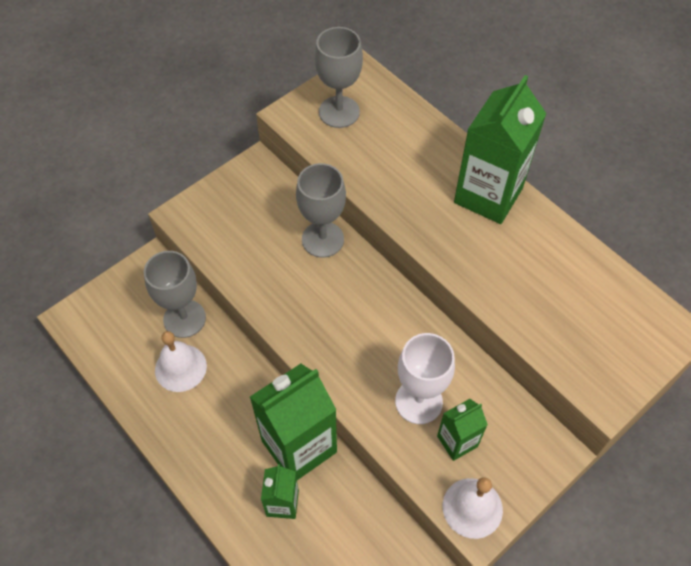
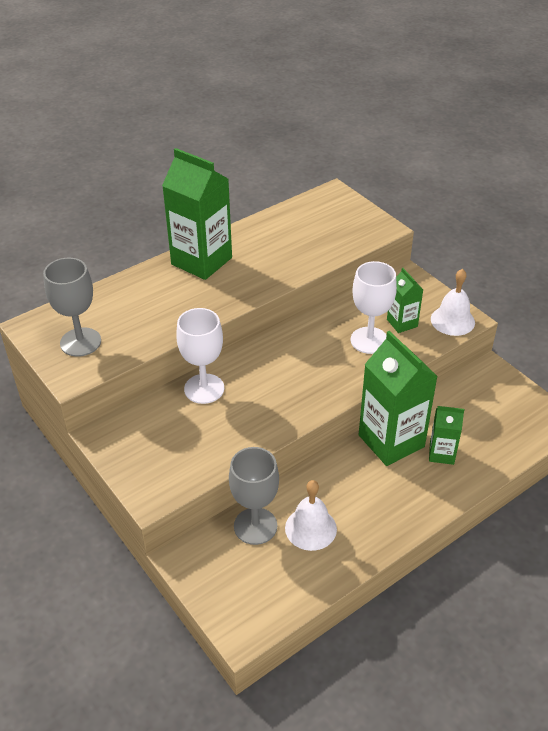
camera: 85 degrees left, 15 degrees down
(322, 239) = (204, 389): grey goblet -> white goblet

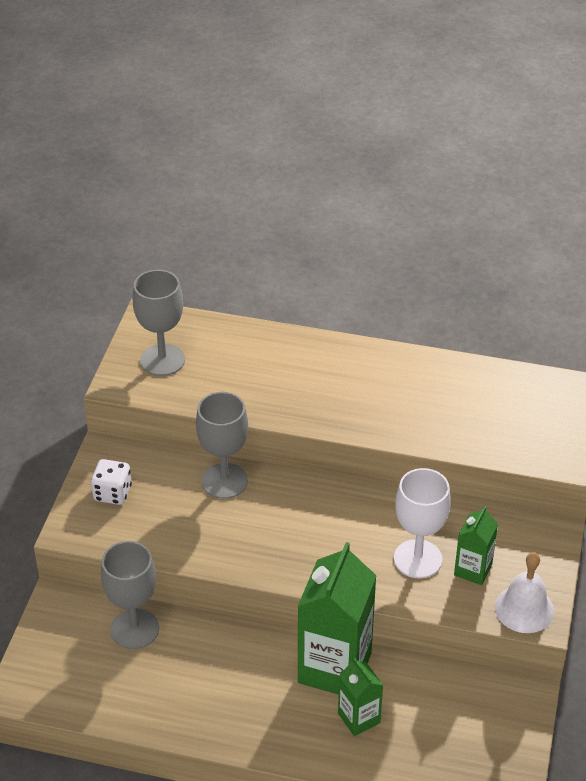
camera: 50 degrees right, 0 degrees up
(145, 453) = (112, 493): none -> white dice
(201, 261) = (352, 363): green carton -> none
(204, 389) = (224, 481): white goblet -> grey goblet
(310, 528) = (168, 670): white bell -> none

